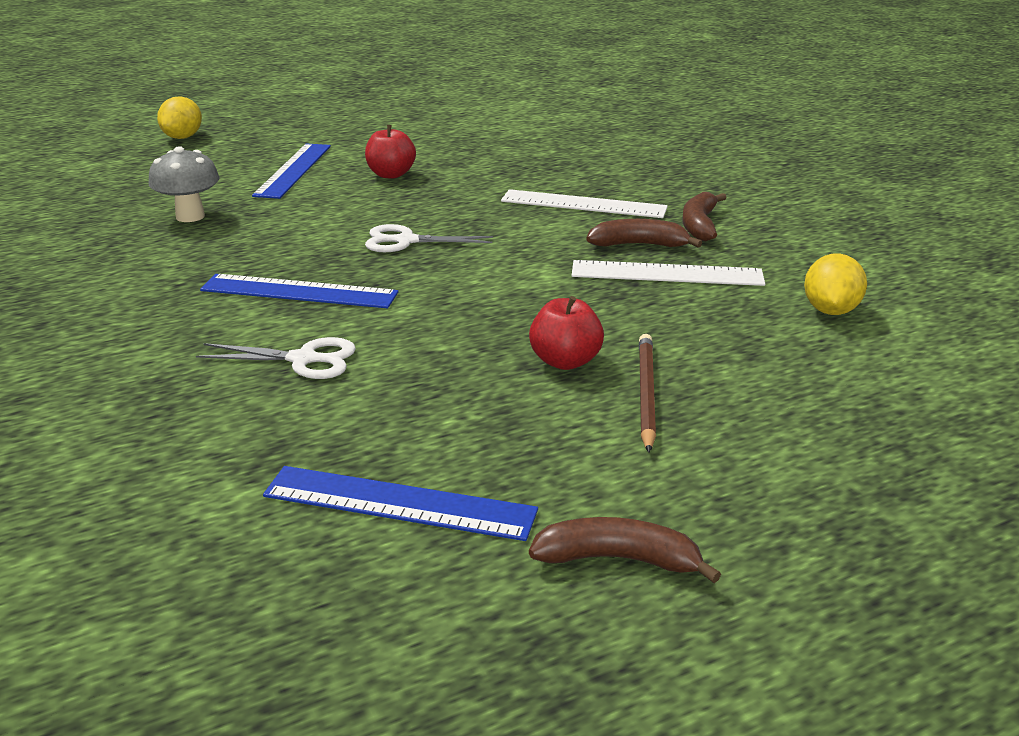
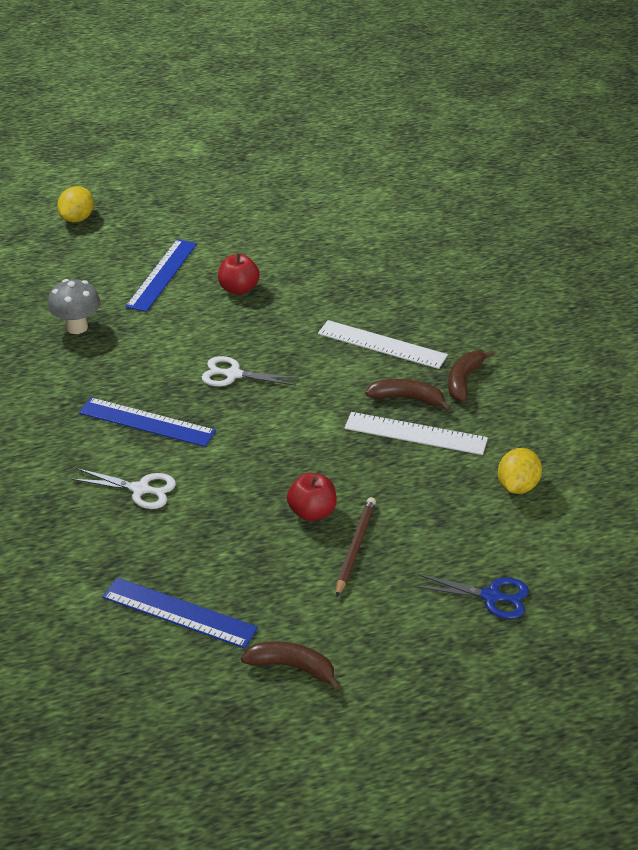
camera: 10 degrees right, 10 degrees up
(877, 430) = (491, 596): none -> blue scissors

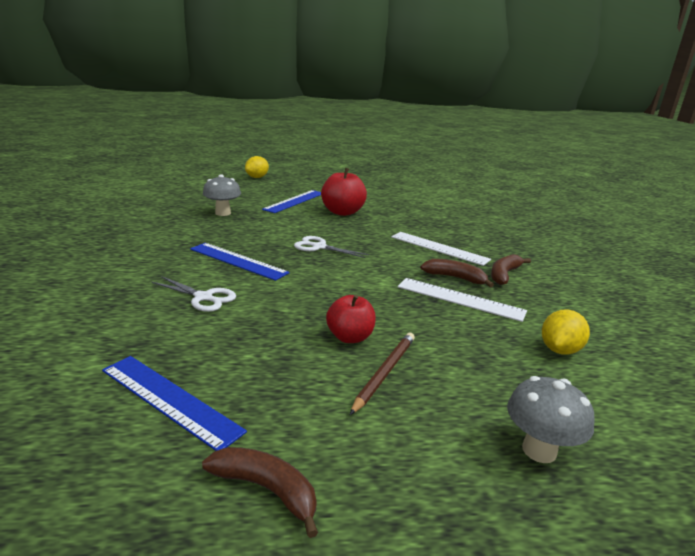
camera: 10 degrees right, 15 degrees down
(238, 289) = (342, 212): red apple -> red apple, size x1.54
(491, 596) = (539, 450): blue scissors -> grey mushroom

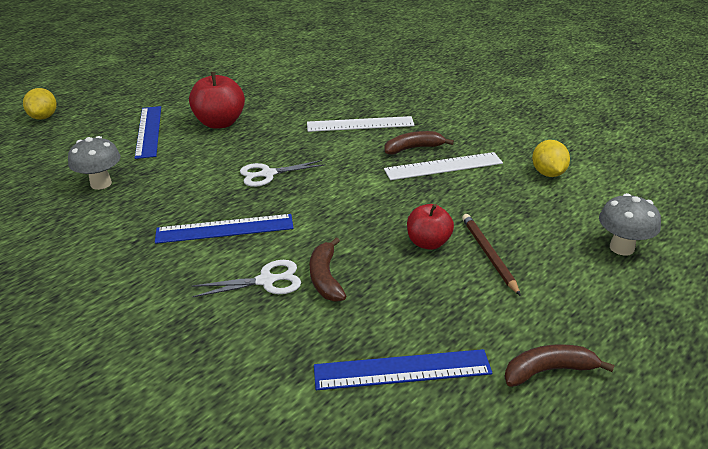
camera: 40 degrees left, 10 degrees up
(504, 274) = (438, 127): brown banana -> brown banana (325, 278)

